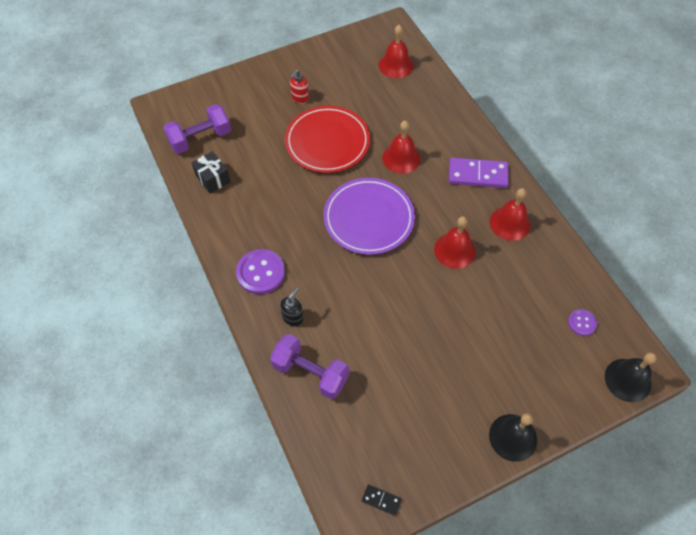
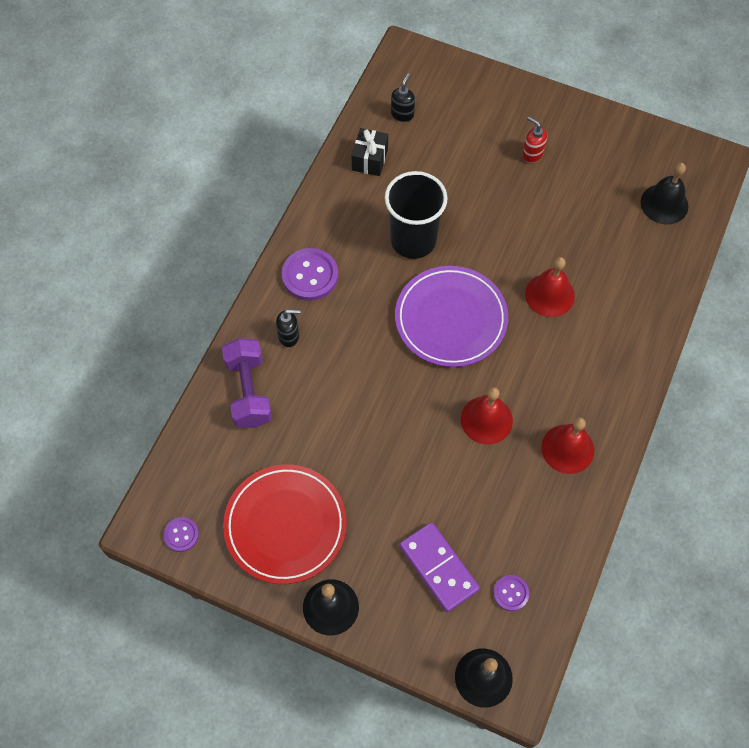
camera: 50 degrees right, 5 degrees up
(200, 139) = (402, 114): purple dumbbell -> black soap dispenser
(294, 198) = (413, 240): none -> black cup
(299, 98) = (532, 154): red soap dispenser -> red soap dispenser turned 45 degrees clockwise
(327, 142) = (504, 218): red plate -> red plate (285, 525)
(381, 500) = (181, 535): black domino -> purple button
(396, 65) = (664, 204): red bell -> black bell
(478, 175) = (599, 378): purple domino -> purple domino (438, 568)

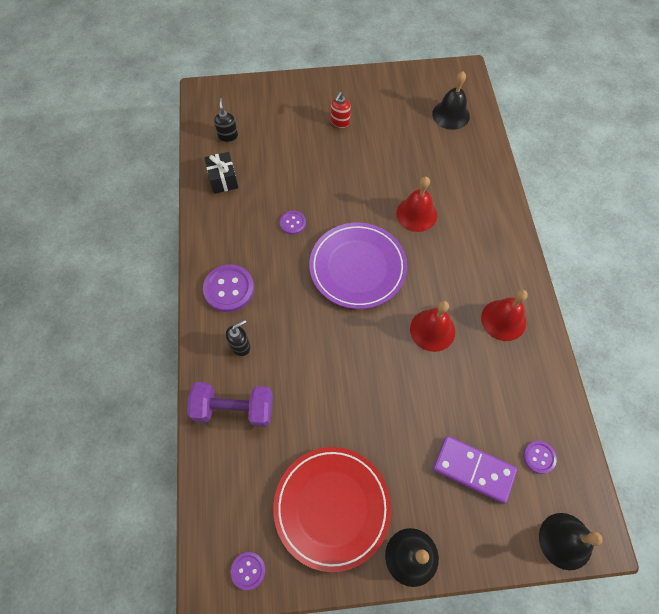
camera: 30 degrees left, 0 degrees up
(249, 391) = (234, 409): purple dumbbell -> purple dumbbell turned 45 degrees counterclockwise
(413, 240) = (293, 223): black cup -> purple button
(532, 154) = (340, 122): red soap dispenser -> red soap dispenser turned 75 degrees counterclockwise

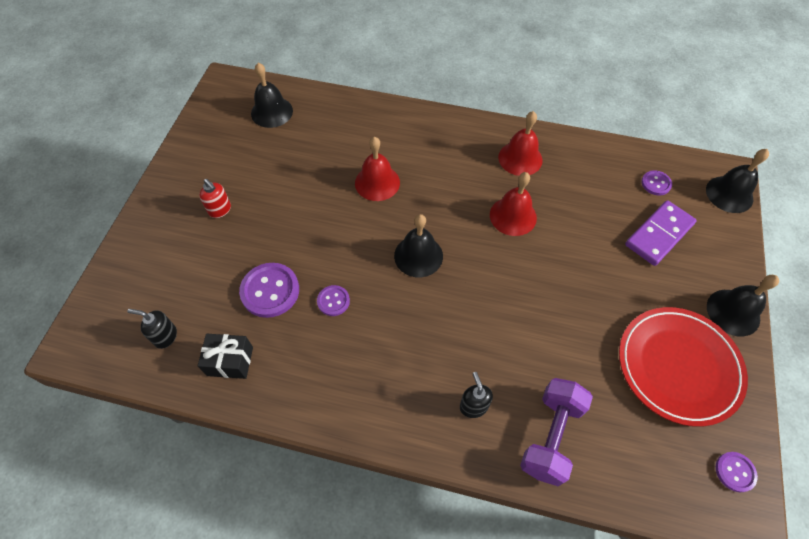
camera: 70 degrees left, 5 degrees down
(229, 289) = (393, 398): purple button -> purple button (270, 291)
(357, 267) = (418, 256): purple plate -> black bell

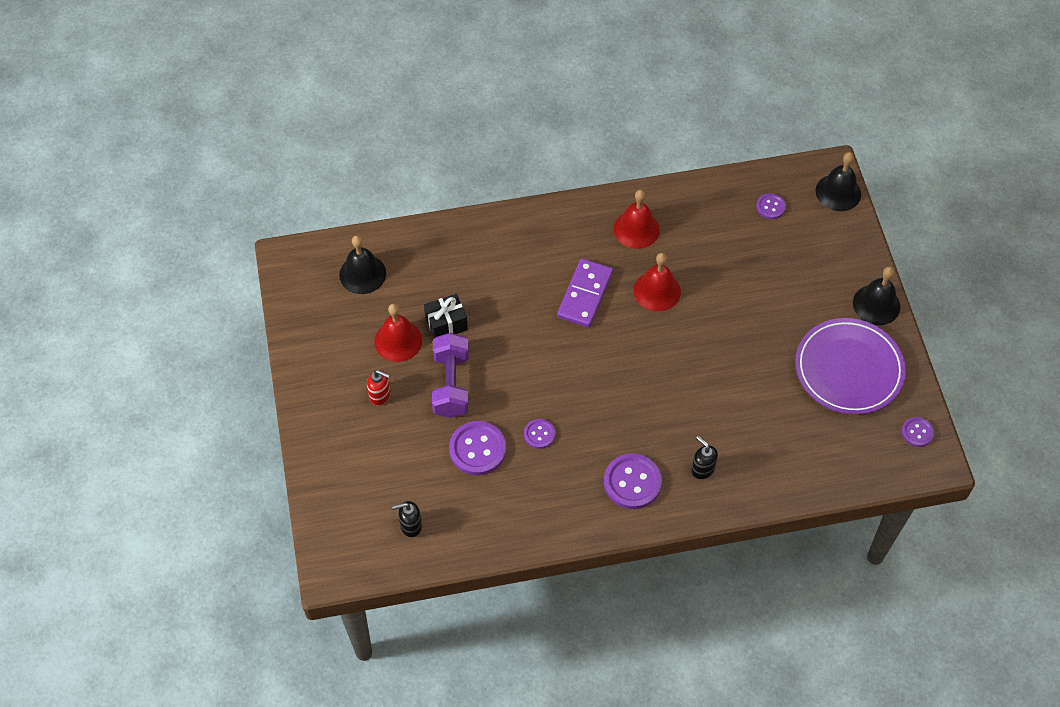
camera: 25 degrees left, 0 degrees up
(230, 361) = (481, 521): black gift -> black gift (446, 323)
(377, 182) = (514, 308): red bell -> red bell (398, 340)
(395, 388) = (632, 482): none -> purple button
(418, 256) = (591, 363): black bell -> none
(551, 436) = (772, 465): purple dumbbell -> purple dumbbell (451, 384)
(659, 235) = (792, 257): purple domino -> purple domino (585, 295)
(678, 366) = (848, 369): red plate -> purple plate

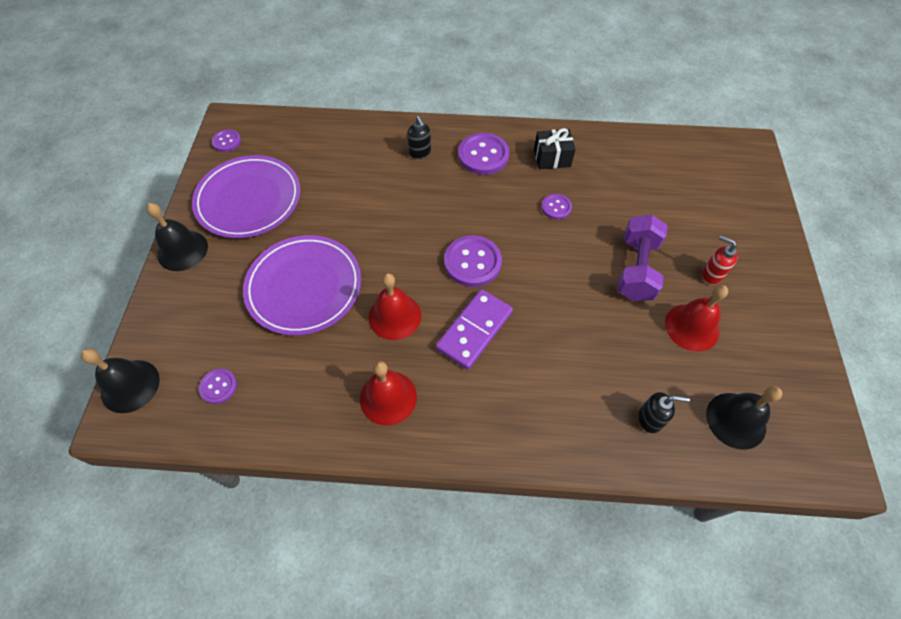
camera: 165 degrees left, 0 degrees up
(410, 526) = (683, 163): black soap dispenser -> black soap dispenser (650, 419)
(446, 323) = (636, 334): black gift -> black gift (552, 158)
(477, 449) = (616, 207): purple button -> purple button (472, 262)
(747, 297) = (304, 287): none -> purple plate

